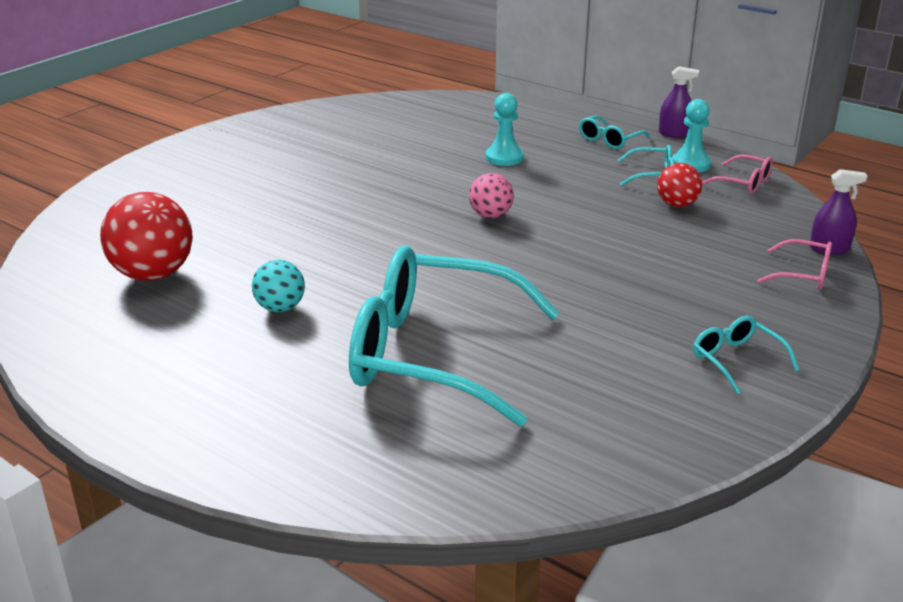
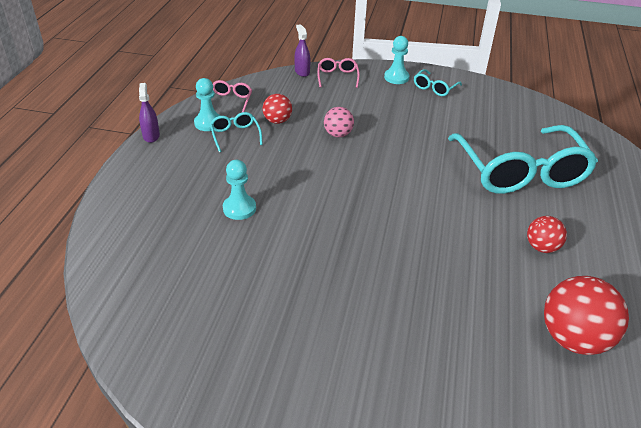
camera: 115 degrees left, 10 degrees up
(280, 308) = (541, 247): turquoise ball -> red ball
(490, 215) = (346, 191): pink ball -> pink ball (338, 134)
(609, 140) = (177, 163): turquoise glasses -> none
(789, 331) = (396, 77): none -> turquoise pawn

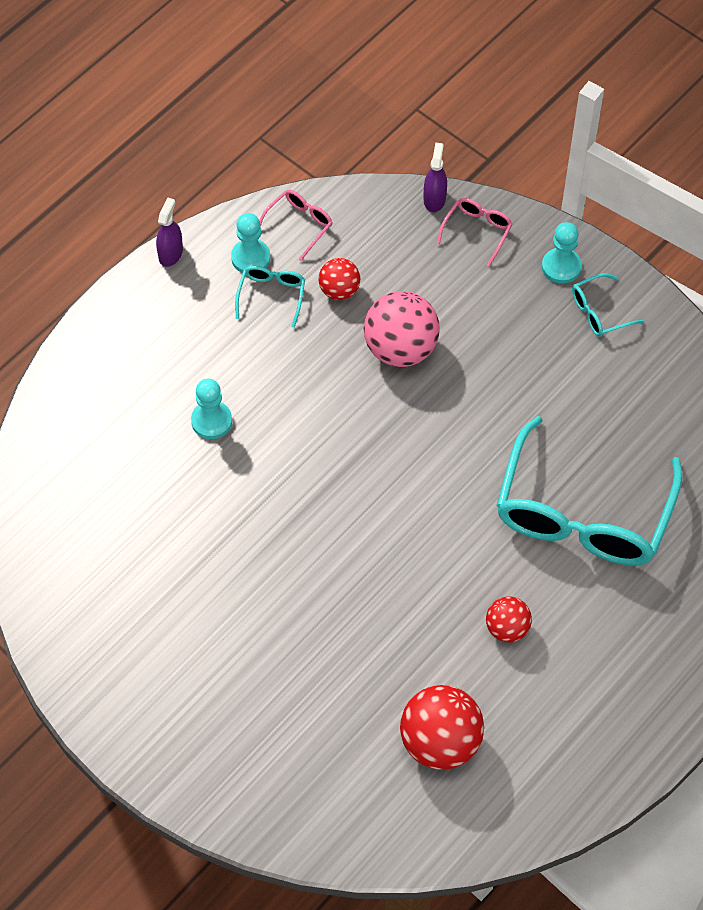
camera: 30 degrees right, 20 degrees up
(338, 134) = (400, 348): pink ball -> pink ball, size x1.77

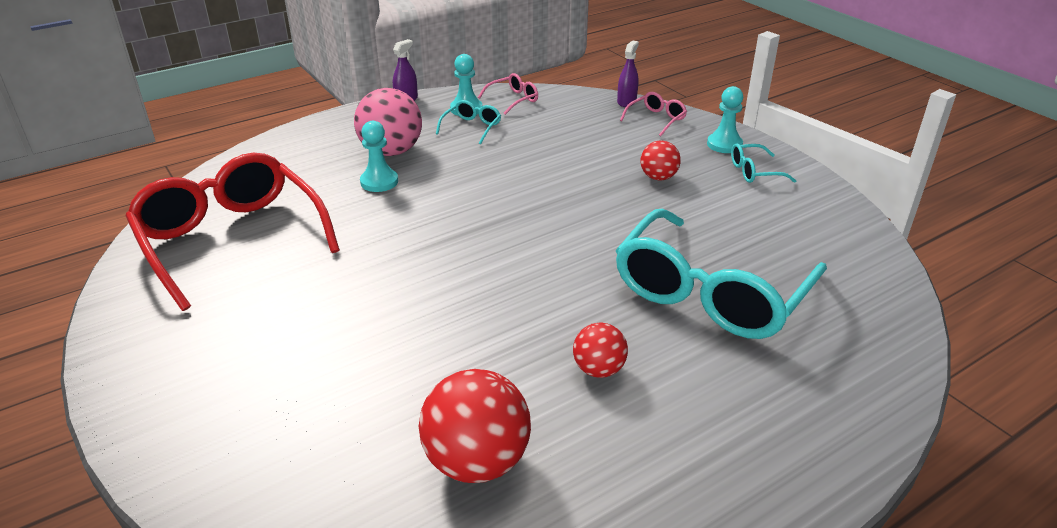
camera: 15 degrees right, 25 degrees down
(108, 547) = (232, 240): none -> red glasses
(339, 290) = (528, 132): red ball -> red ball (658, 177)
(400, 348) = (566, 167): pink ball -> pink ball (391, 151)

